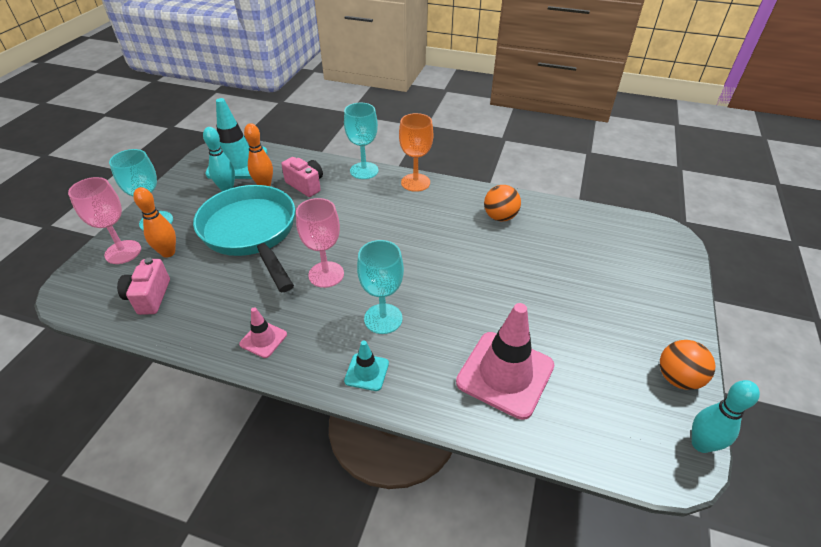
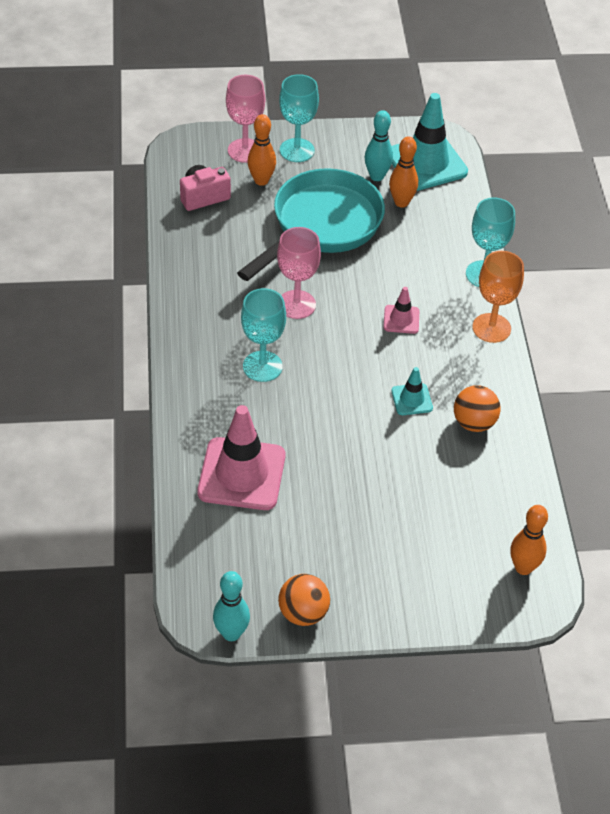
camera: 65 degrees right, 5 degrees up
(263, 339) = (196, 293): pink traffic cone -> pink traffic cone (401, 319)
(306, 185) = (424, 235): pink camera -> none
(366, 372) = (196, 375): turquoise traffic cone -> turquoise traffic cone (411, 399)
(640, 235) = (523, 567): none -> orange bowling pin

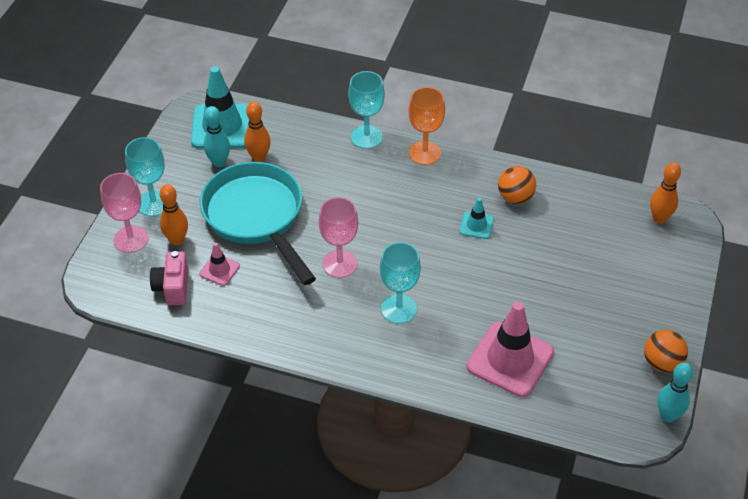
camera: 65 degrees left, 0 degrees up
(401, 319) = (389, 203): pink traffic cone -> pink traffic cone (219, 270)

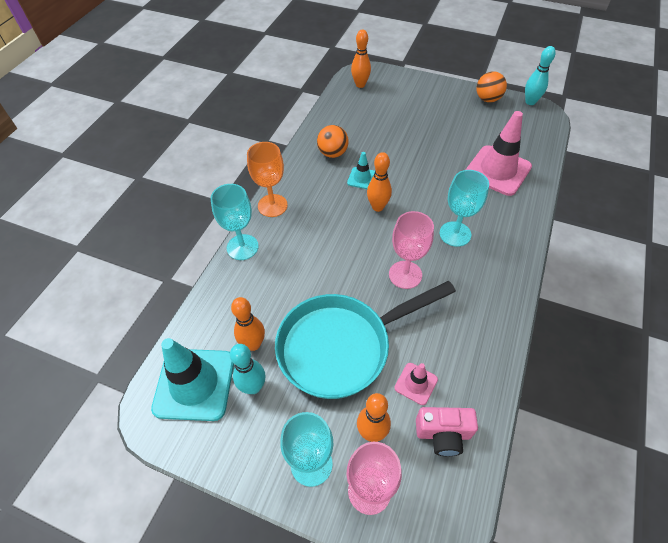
camera: 85 degrees left, 5 degrees up
(432, 240) = (377, 207): none -> orange bowling pin

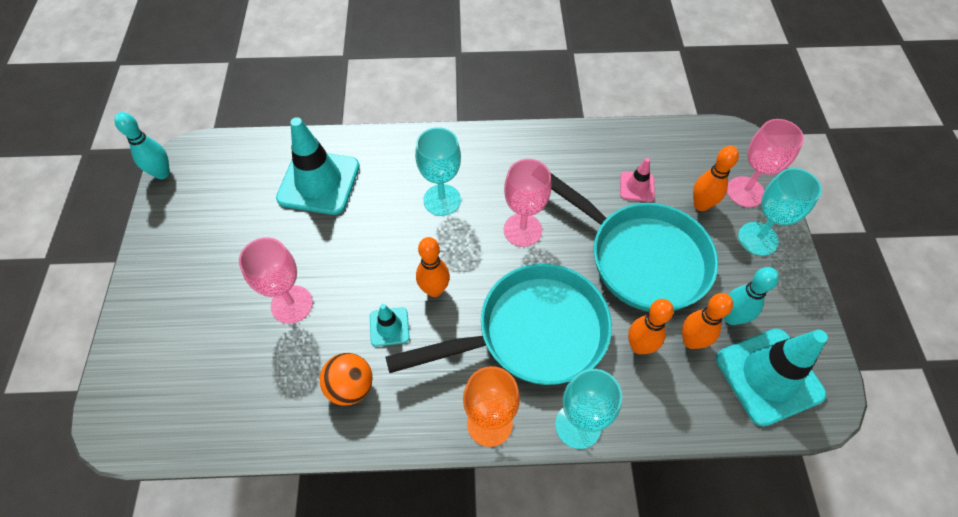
camera: 115 degrees left, 5 degrees up
(317, 247) = (531, 333): none -> turquoise pan
(360, 85) = (156, 414): orange bowling pin -> orange bowling pin (639, 346)
(401, 140) = (292, 304): none -> pink goblet
(443, 434) = (667, 157): pink camera -> none
(487, 99) = (165, 222): orange ball -> none
(497, 170) = (319, 182): pink traffic cone -> turquoise traffic cone

